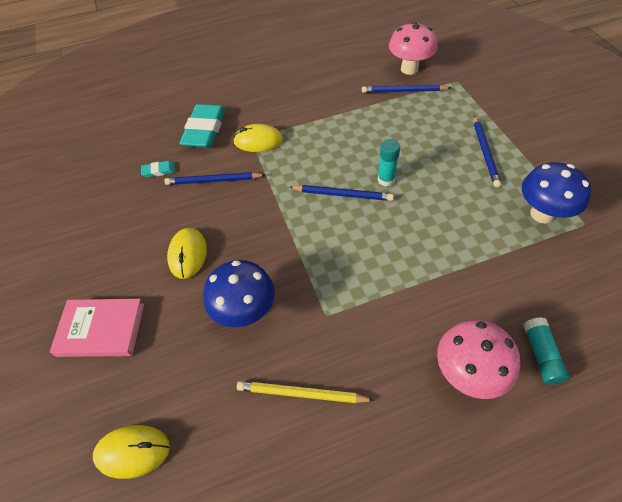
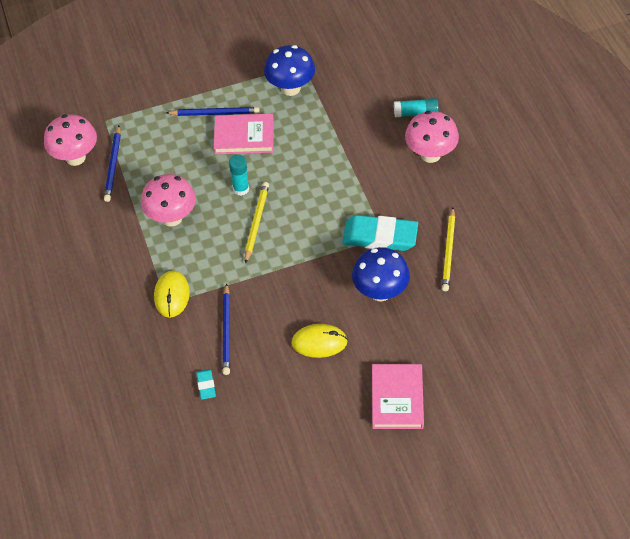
camera: 90 degrees left, 0 degrees up
(132, 451) = (496, 354): yellow mouse -> none
(204, 130) = (145, 349): turquoise eraser -> turquoise eraser (380, 236)
(342, 194) = (256, 222): blue pencil -> yellow pencil
(346, 133) = (172, 218): none -> pink mushroom
(458, 177) = (244, 136): none -> pink book

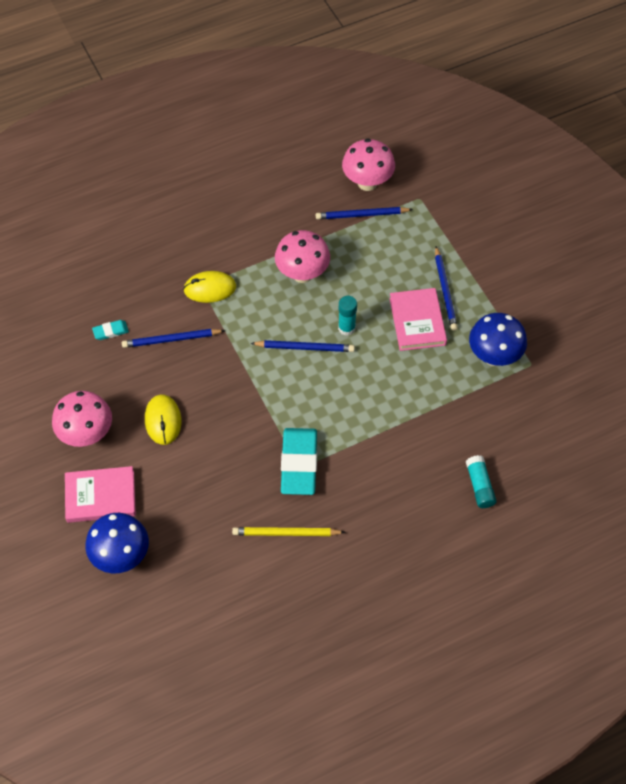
camera: 80 degrees right, 5 degrees up
(256, 222) = (305, 347): yellow pencil -> blue pencil
(380, 292) = (227, 470): blue mushroom -> blue mushroom (121, 556)
(430, 154) = (420, 506): pink mushroom -> pink mushroom (87, 434)

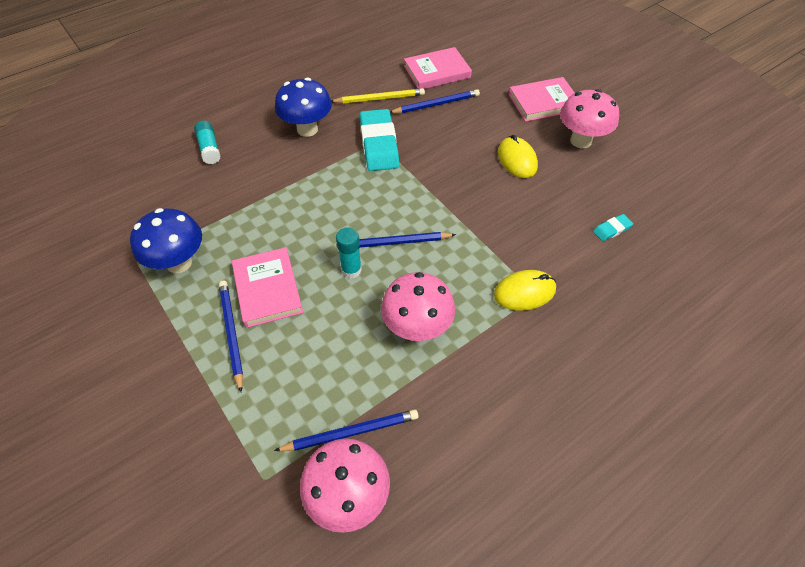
camera: 170 degrees right, 5 degrees down
(121, 556) = (507, 71): blue mushroom -> blue mushroom (307, 129)
(171, 340) = (543, 230): blue pencil -> blue pencil (436, 104)
(207, 569) = (437, 72): none -> pink book

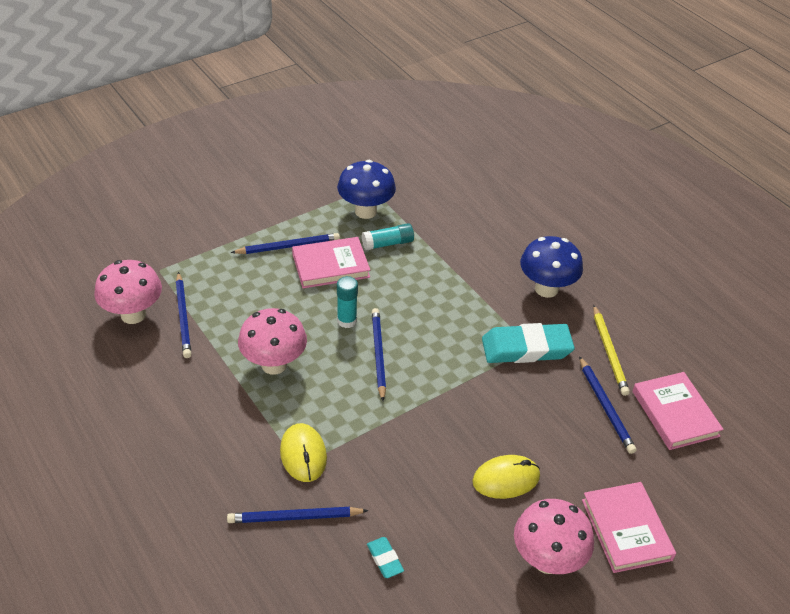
camera: 90 degrees right, 10 degrees down
(209, 148) = (511, 219): turquoise glue stick -> turquoise glue stick (387, 243)
(593, 292) = (295, 517): none -> blue pencil

